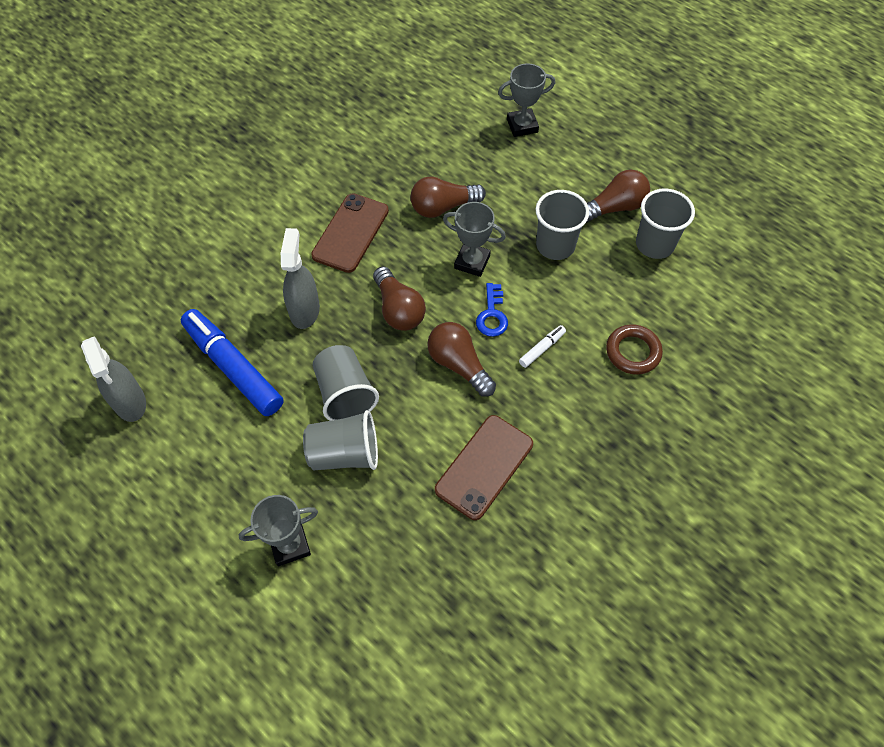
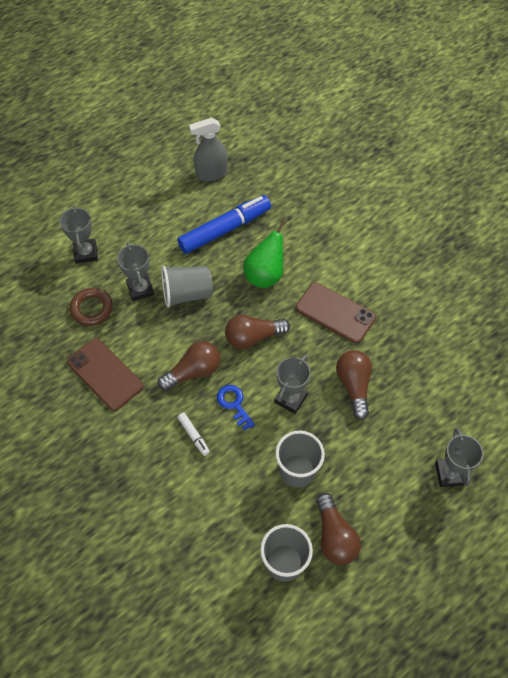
camera: 100 degrees right, 0 degrees up
(304, 310) = (265, 275): grey spray bottle -> green pear
(345, 453) = (140, 289): grey cup -> grey trophy
(492, 315) = (234, 404): blue key -> blue key turned 45 degrees clockwise
(633, 352) = (174, 508): brown ring -> brown ring (92, 309)

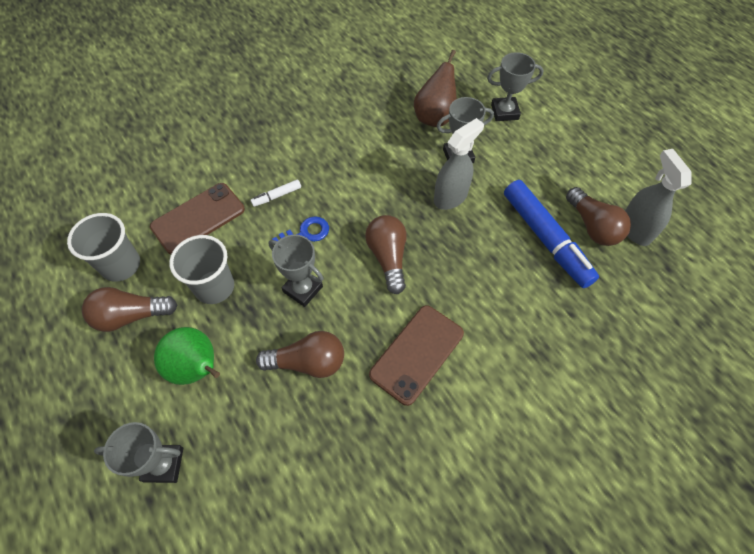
camera: 95 degrees right, 0 degrees up
(92, 309) = (434, 117): brown ring -> brown pear
(105, 374) = (358, 127): brown phone -> brown phone (198, 218)
(187, 294) = (450, 197): grey cup -> grey spray bottle
(193, 372) = (350, 199): brown light bulb -> brown light bulb (592, 226)
(265, 275) = (476, 277): green pear -> green pear (197, 368)

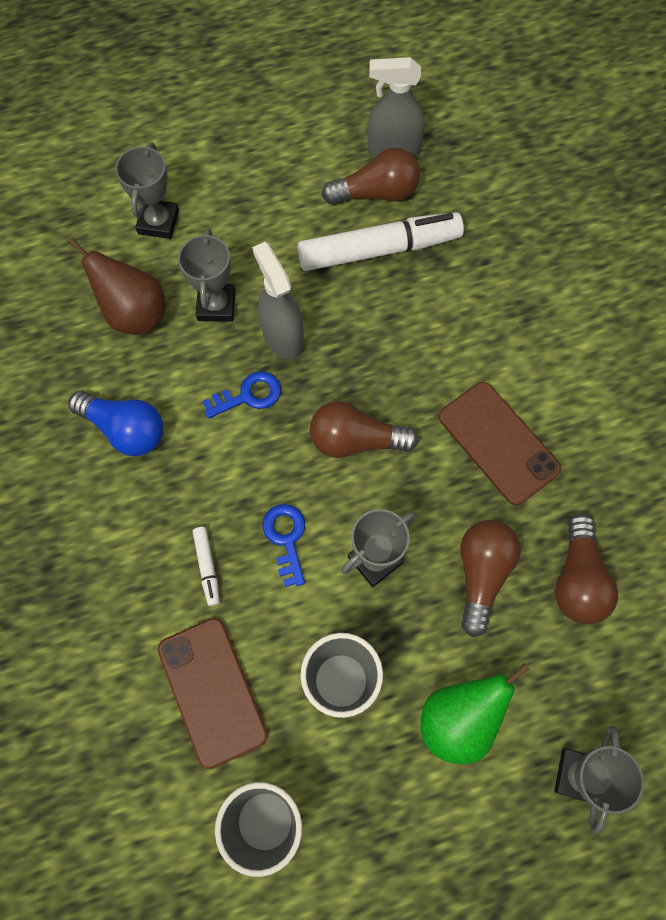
camera: 75 degrees left, 10 degrees up
(131, 316) = (357, 809): brown light bulb -> brown light bulb (577, 579)
(355, 133) = (125, 429): none -> blue light bulb
(400, 189) = (248, 395): none -> blue key
(545, 239) = (379, 249): blue marker -> white marker

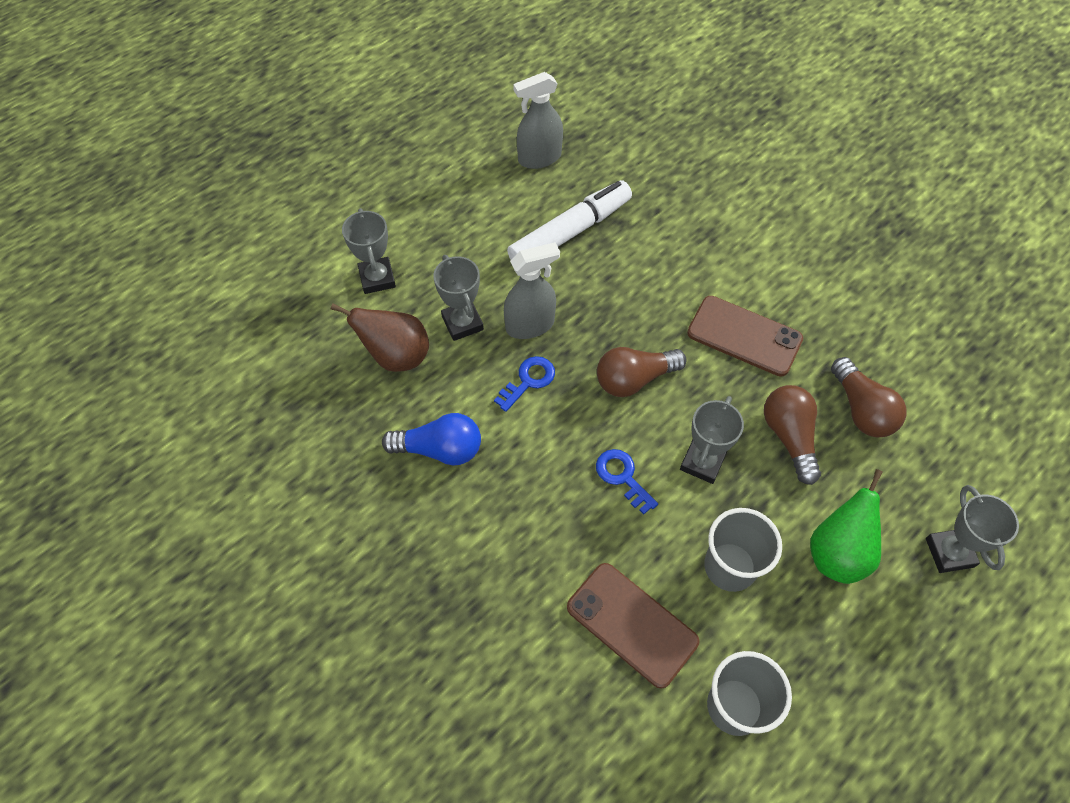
camera: 25 degrees left, 10 degrees down
(207, 567) = (571, 527): white marker -> none
(282, 336) = (530, 325): grey spray bottle -> grey spray bottle turned 120 degrees clockwise
(376, 193) = (544, 192): brown light bulb -> none

